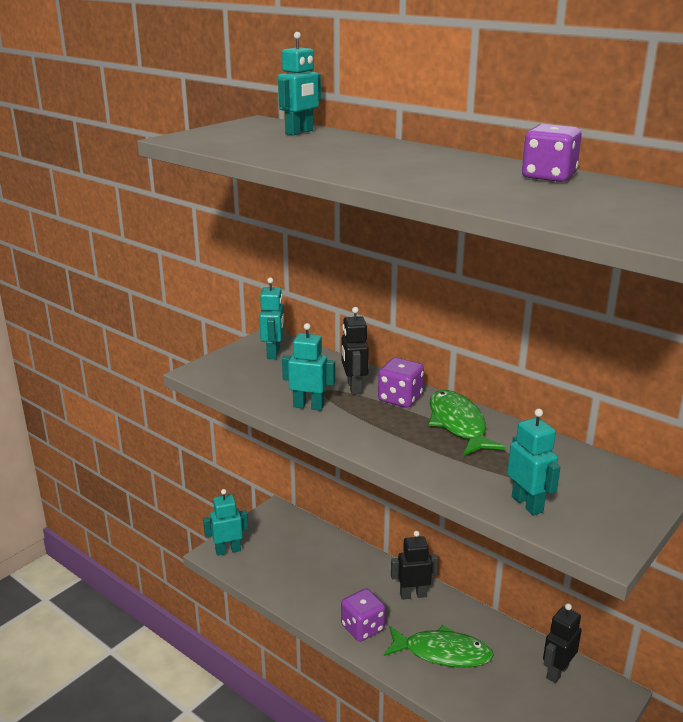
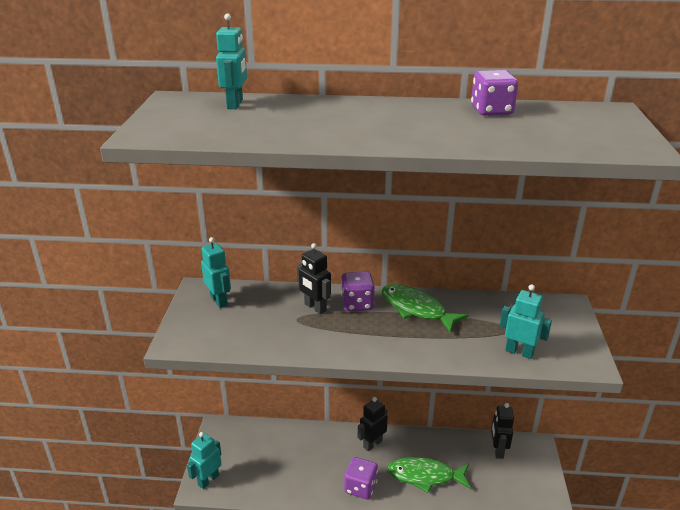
camera: 35 degrees left, 5 degrees up
(308, 406) = (300, 338): turquoise robot -> none
(442, 653) = (425, 476): green fish -> green fish turned 150 degrees counterclockwise

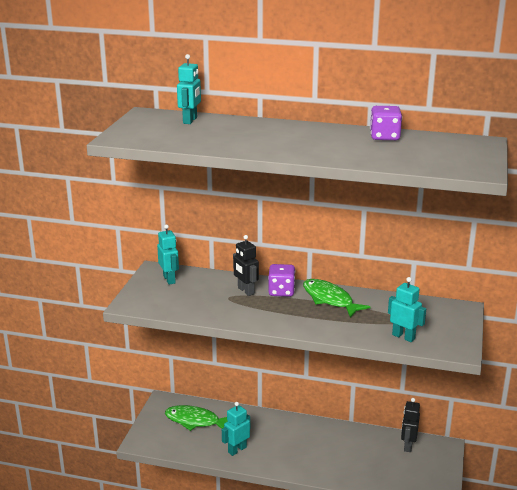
camera: 10 degrees right, 5 degrees down
(208, 480) = (148, 437): turquoise robot -> turquoise robot (237, 450)
(360, 487) = (276, 458): purple dice -> none
(372, 444) = (295, 428): black robot -> none
(425, 476) = (335, 457): green fish -> green fish (195, 421)

